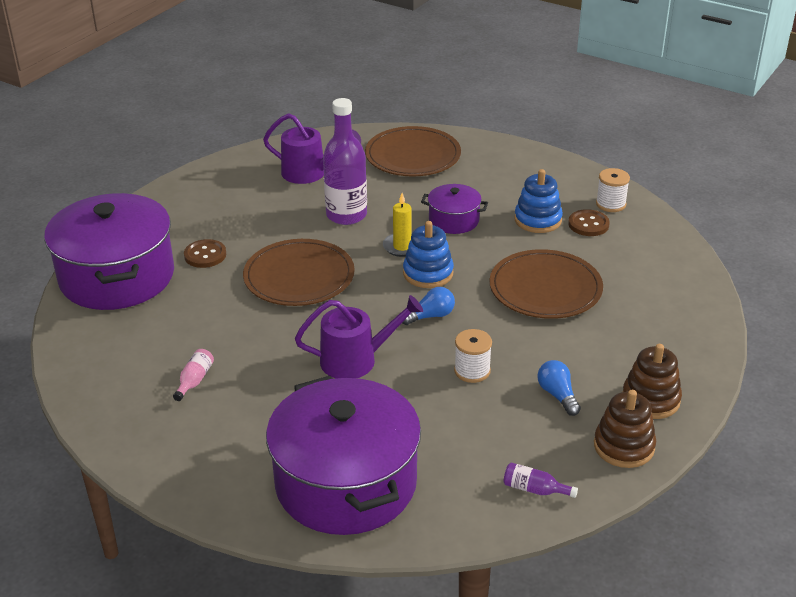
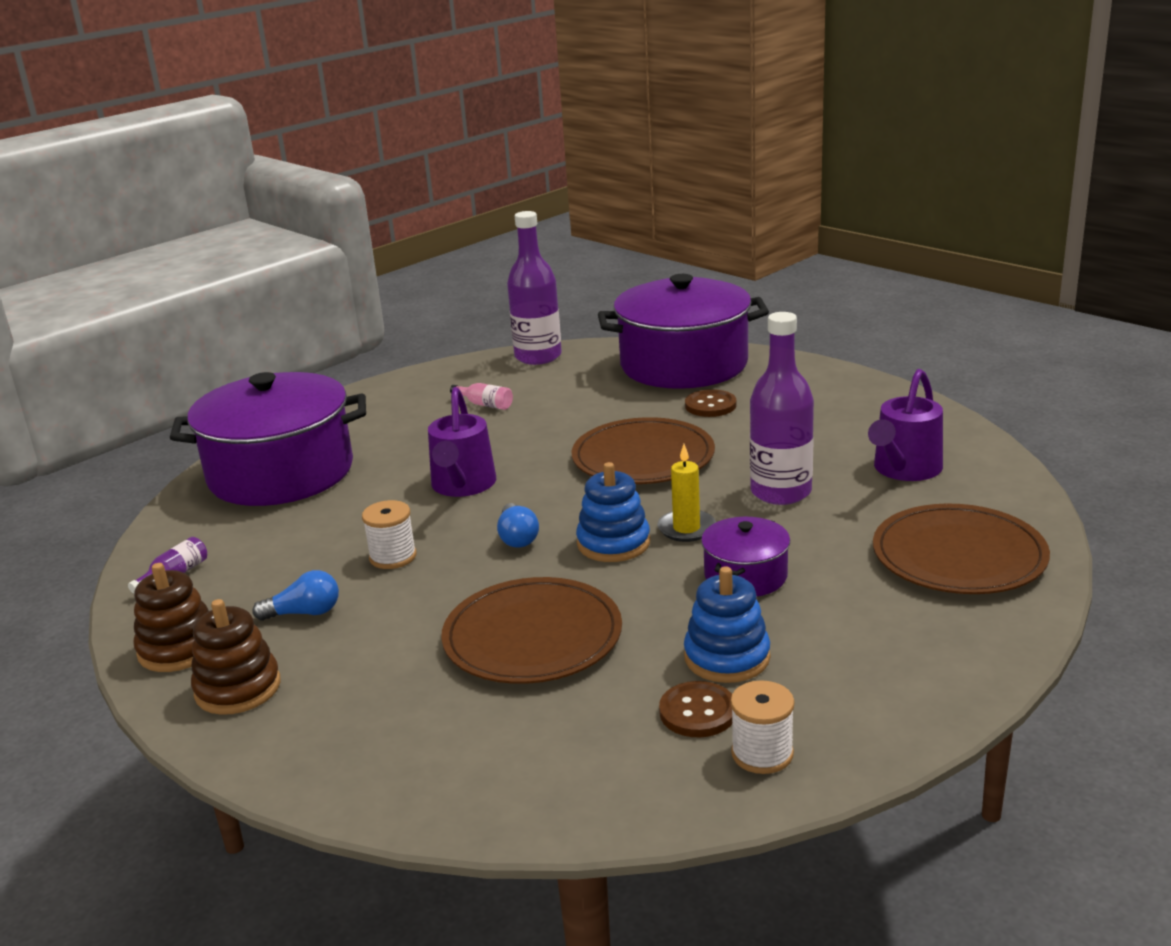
camera: 105 degrees right, 10 degrees down
(79, 368) = (538, 356): none -> purple bottle

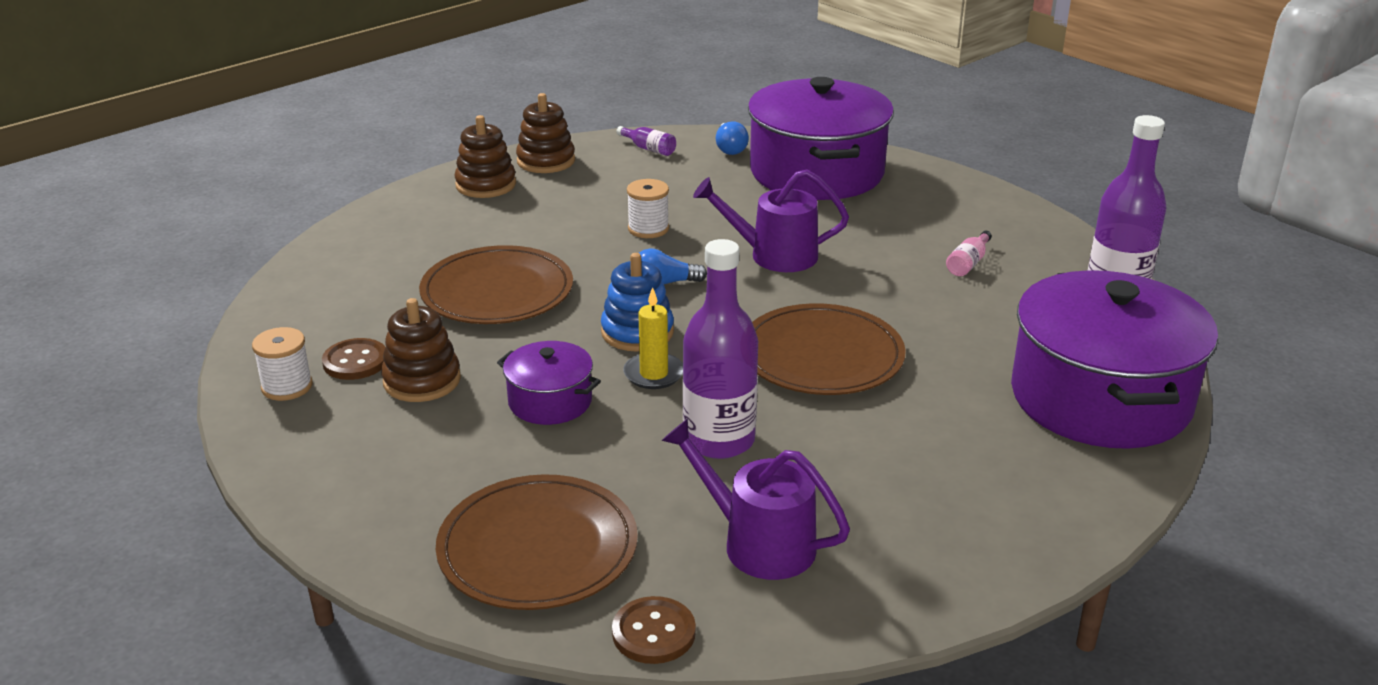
camera: 90 degrees right, 5 degrees up
(304, 613) = (574, 199): blue light bulb -> blue light bulb (730, 148)
(710, 405) = (964, 410): brown button -> brown button (653, 633)
(727, 657) = (422, 380): blue stacking toy -> brown stacking toy

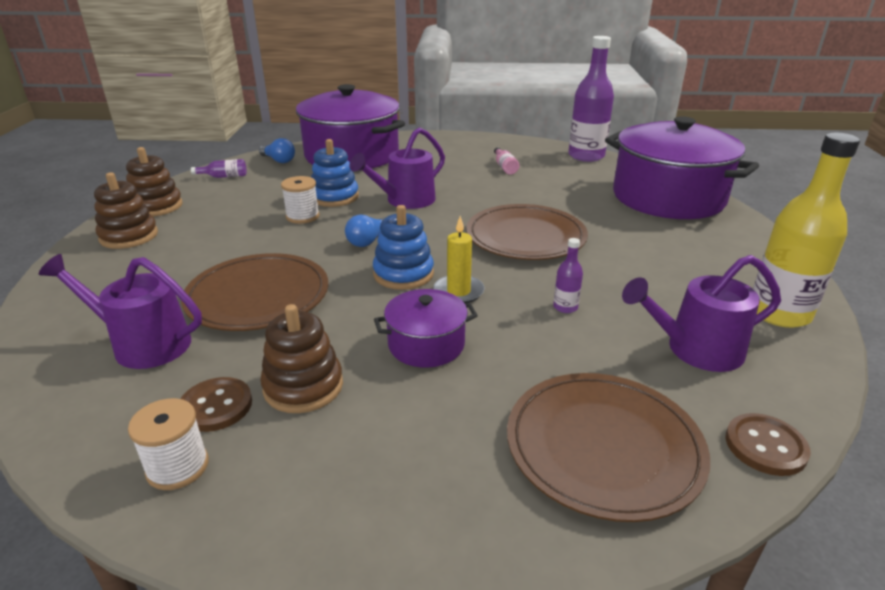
camera: 45 degrees left, 0 degrees up
(375, 290) = (143, 344): none -> purple watering can
(712, 219) = (334, 197): none -> blue stacking toy
(719, 440) = (565, 307): purple bottle -> purple bottle, size x0.43
(921, 572) = (779, 313): none -> yellow bottle

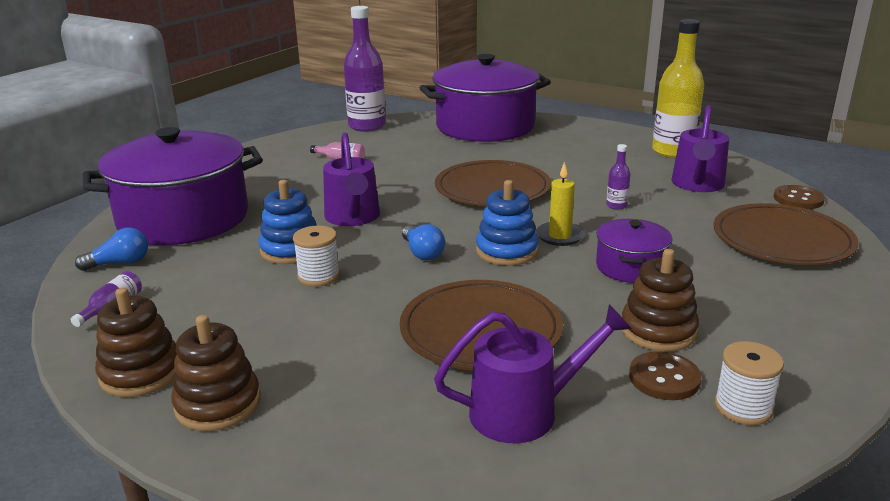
camera: 60 degrees left, 5 degrees down
(143, 344) = (524, 411): purple watering can -> purple watering can turned 150 degrees counterclockwise

